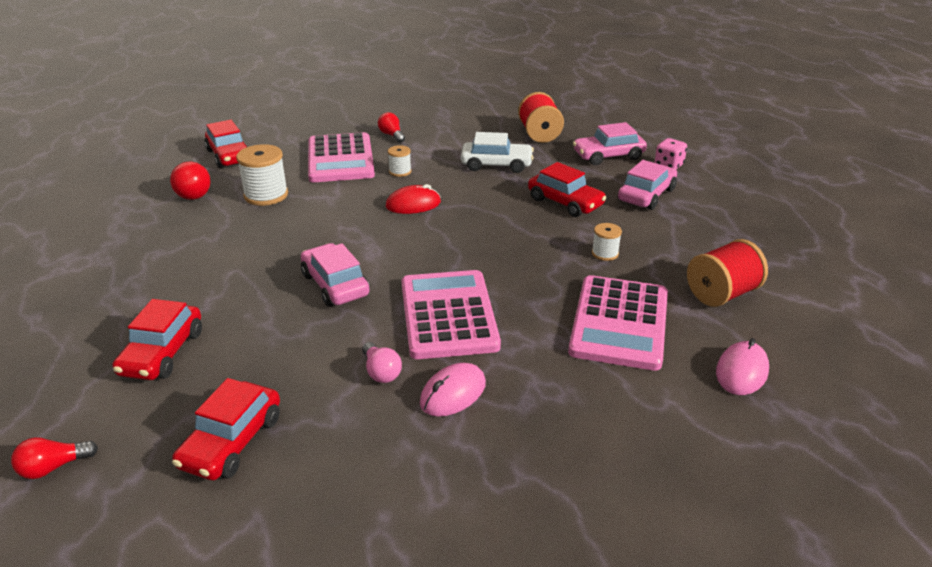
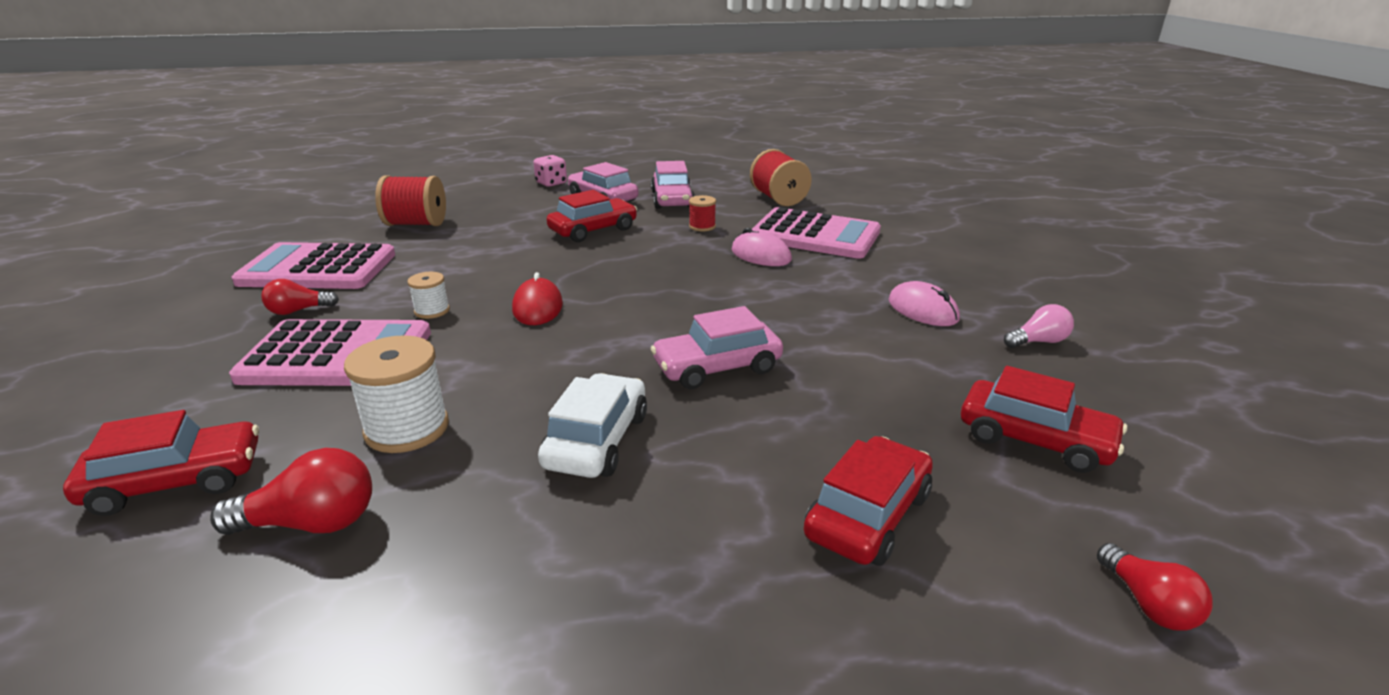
camera: 80 degrees left, 5 degrees down
(162, 353) = (868, 515): red car -> red car turned 75 degrees counterclockwise
(381, 372) = (894, 344): pink light bulb -> pink light bulb (1038, 341)
(448, 315) = (794, 303): pink calculator -> pink calculator (318, 269)
(496, 165) = (473, 252): white car -> white car (597, 440)
(605, 253) = (702, 226): white spool -> red spool
(608, 156) = (507, 201): pink car -> pink car (672, 200)
(741, 371) = (878, 208): pink mouse -> pink mouse (761, 255)

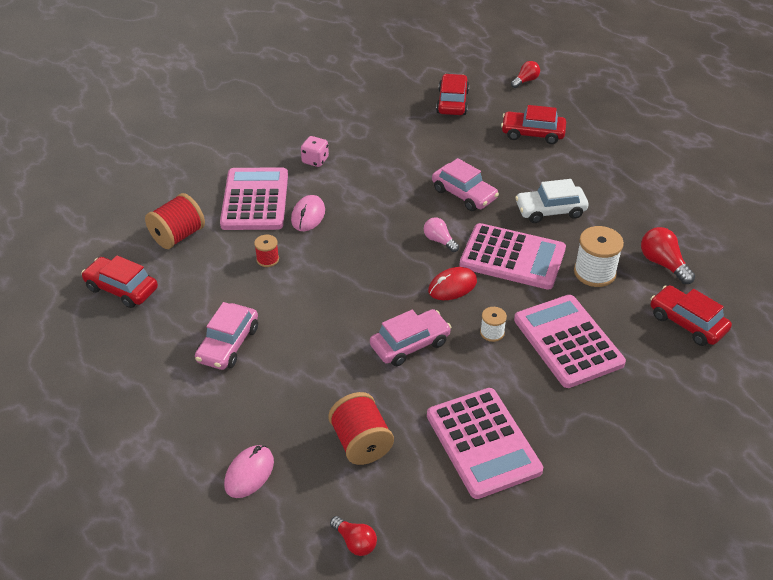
camera: 115 degrees left, 15 degrees up
(298, 311) = (542, 401): red light bulb -> red light bulb (355, 542)
(533, 365) = (512, 257): none -> pink calculator
(551, 183) = (199, 404): pink dice -> pink dice (315, 160)
(593, 230) = (309, 317): red car -> red car (121, 289)
(672, 200) = (210, 297): pink car -> pink car (410, 344)
(922, 310) = (350, 141): pink mouse -> pink mouse (249, 473)
(1038, 341) = (363, 104): pink light bulb -> pink light bulb (439, 241)

